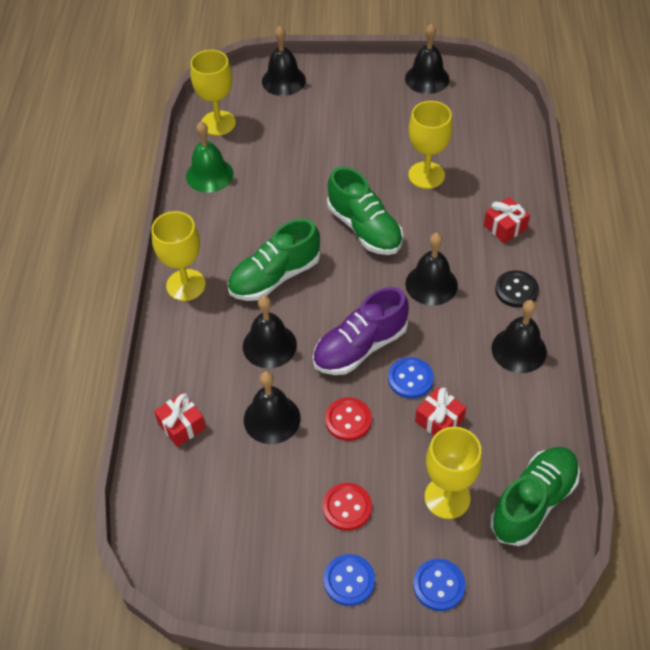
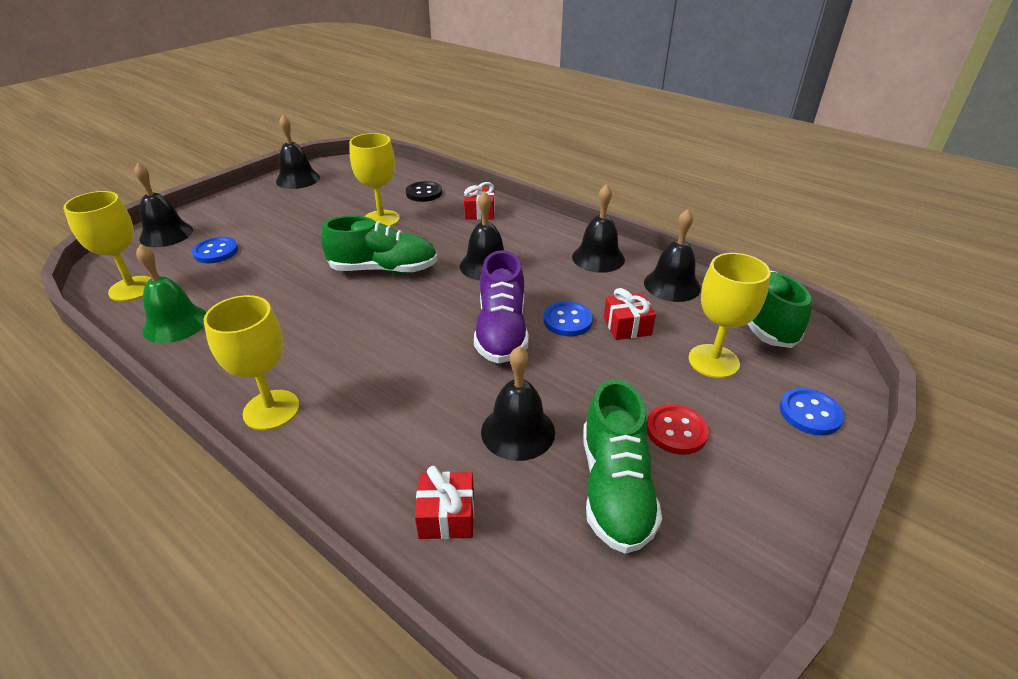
camera: 55 degrees left, 15 degrees down
(269, 345) = (428, 387): black bell -> black bell (672, 285)
(275, 277) = (356, 342): green shoe -> green shoe (615, 488)
(348, 420) = (574, 378): red button -> none
(349, 581) = (769, 475): blue button -> blue button (216, 252)
(516, 290) = (542, 234): black button -> black button (424, 193)

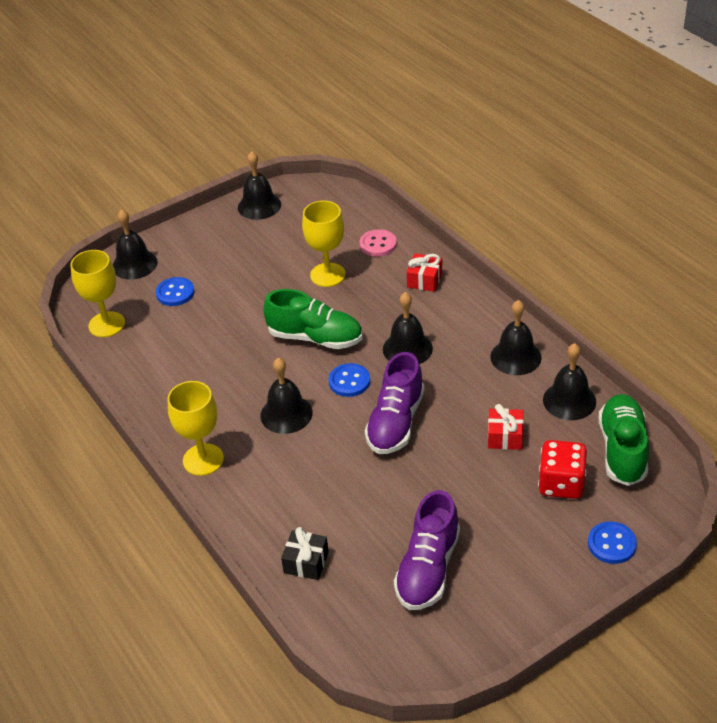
camera: 20 degrees right, 5 degrees up
(175, 323) = (139, 367): green bell -> none
(424, 193) = (378, 244): black button -> pink button
(447, 516) = (306, 562): red gift -> black gift
(518, 431) = (376, 512): black bell -> black bell (286, 414)
(567, 321) = (456, 422): blue button -> blue button (349, 381)
(615, 488) = (428, 568): green shoe -> purple shoe
(676, 431) = (496, 536): red button -> none
(713, 361) = (561, 484): yellow goblet -> red dice

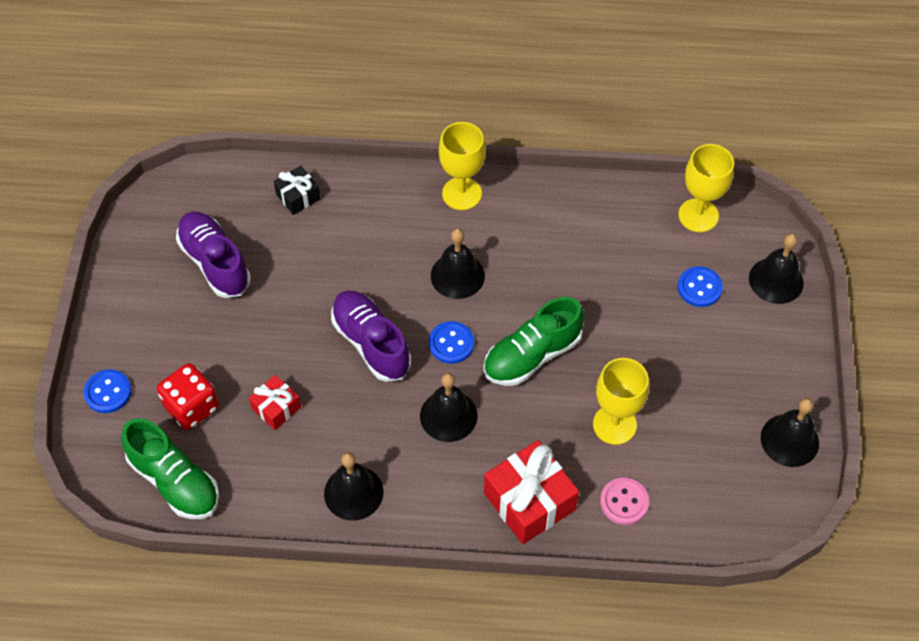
camera: 125 degrees right, 15 degrees up
(424, 280) = (529, 501): red gift -> red gift, size x1.82
(569, 400) = (263, 489): black bell -> none

